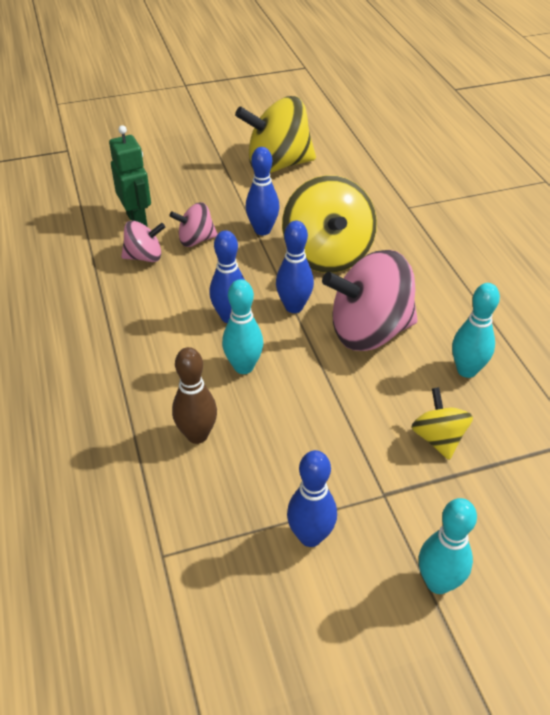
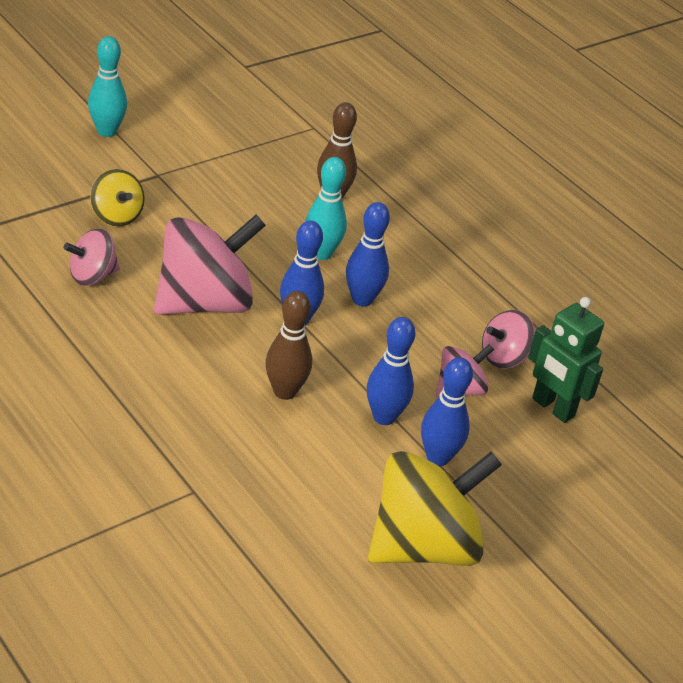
camera: 155 degrees right, 5 degrees down
(310, 536) = (209, 146): blue bowling pin -> blue bowling pin (438, 457)
(327, 255) = (284, 391): yellow spinning top -> brown bowling pin
(466, 370) = (92, 276): turquoise bowling pin -> pink spinning top

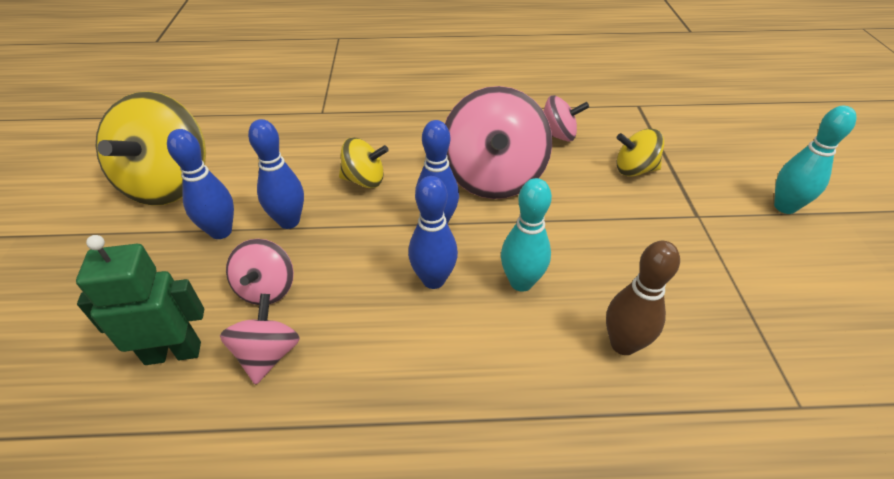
camera: 130 degrees right, 5 degrees up
(92, 276) = (557, 135): pink spinning top -> pink spinning top turned 90 degrees clockwise
(284, 391) = (364, 180): brown bowling pin -> yellow spinning top

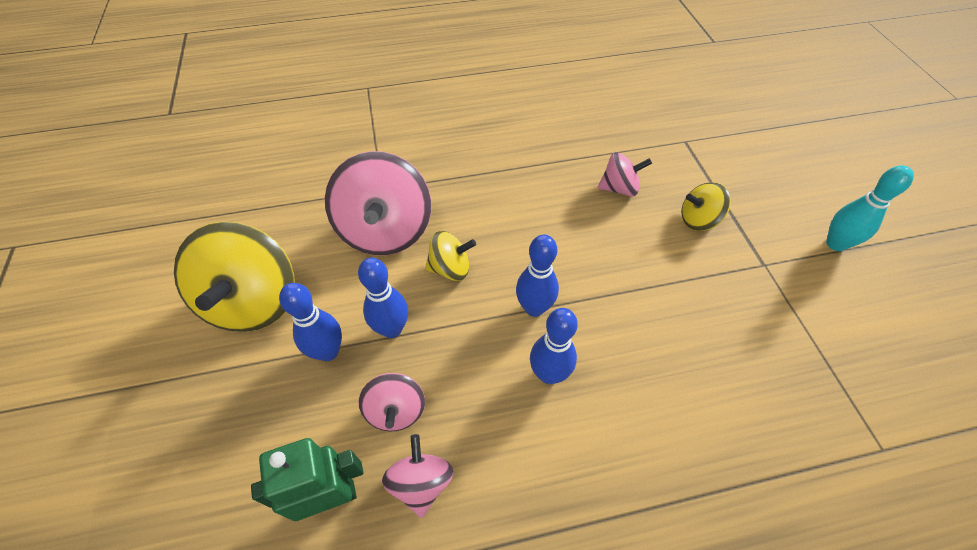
camera: 10 degrees left, 10 degrees up
(493, 178) = (572, 248): pink spinning top -> pink spinning top (386, 231)
(521, 282) = (628, 363): turquoise bowling pin -> none
(623, 344) = (730, 414): brown bowling pin -> none

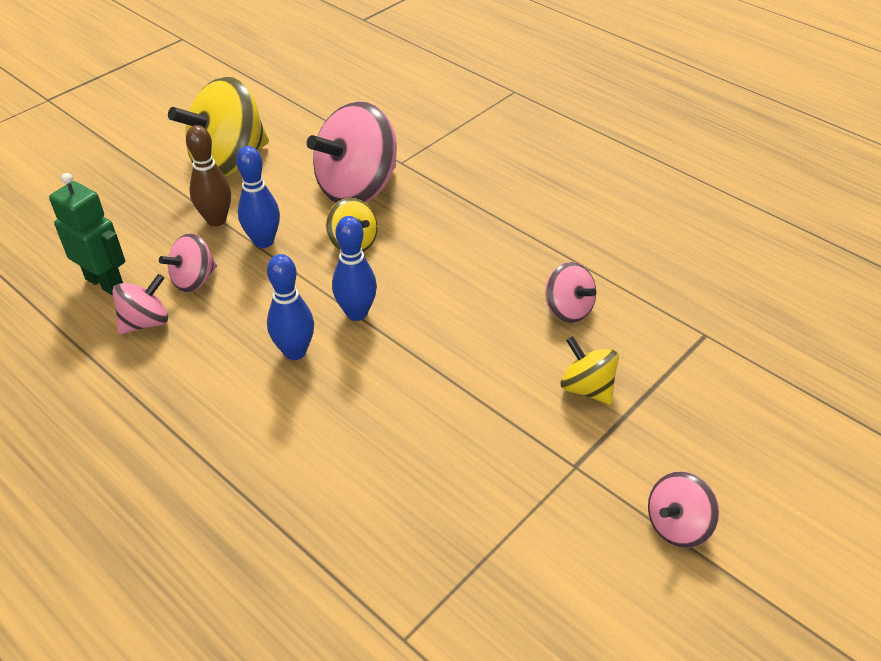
camera: 55 degrees right, 10 degrees down
(328, 351) = (216, 220): blue bowling pin -> brown bowling pin
(835, 244) = (677, 525): turquoise bowling pin -> pink spinning top

